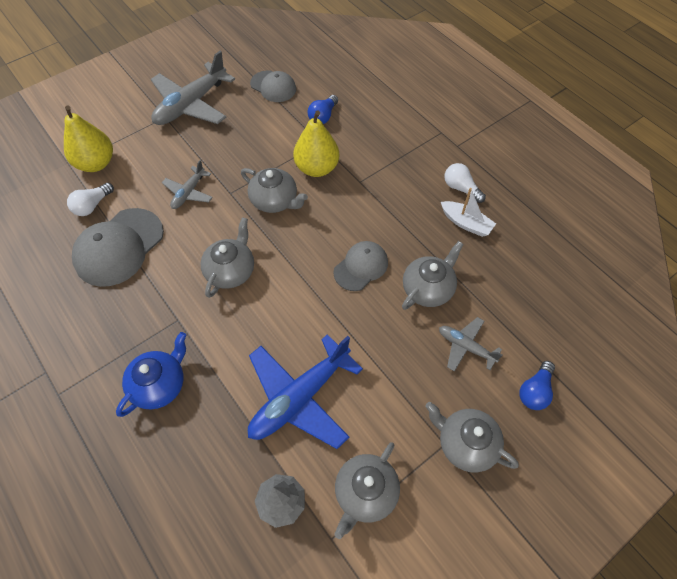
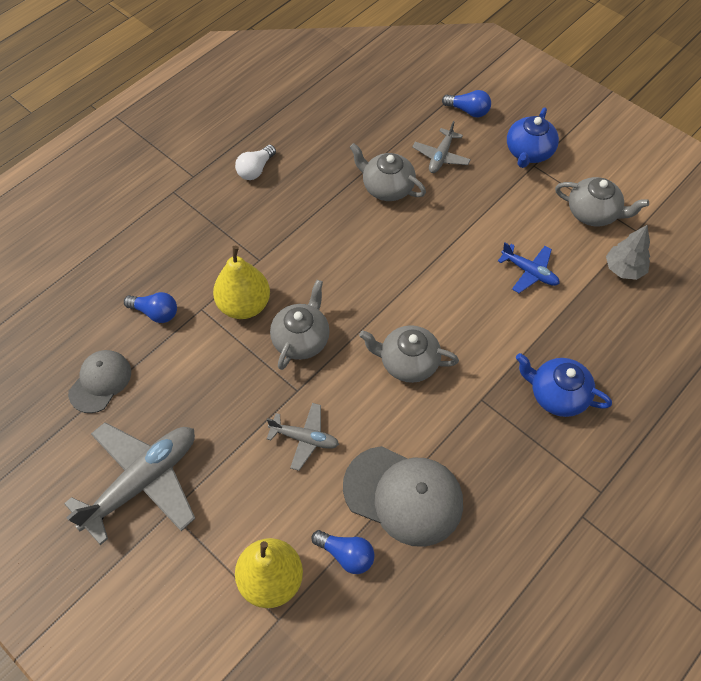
camera: 100 degrees left, 0 degrees up
(92, 205) = (346, 554): white light bulb -> blue light bulb
(191, 105) = (142, 481): grey plane -> grey plane turned 75 degrees counterclockwise
(300, 398) = (529, 272): blue plane -> blue plane, size x0.52
(361, 267) = (374, 244): grey cap -> none
(465, 444) = (528, 152): grey teapot -> blue teapot
(466, 223) = (301, 163): white boat -> none

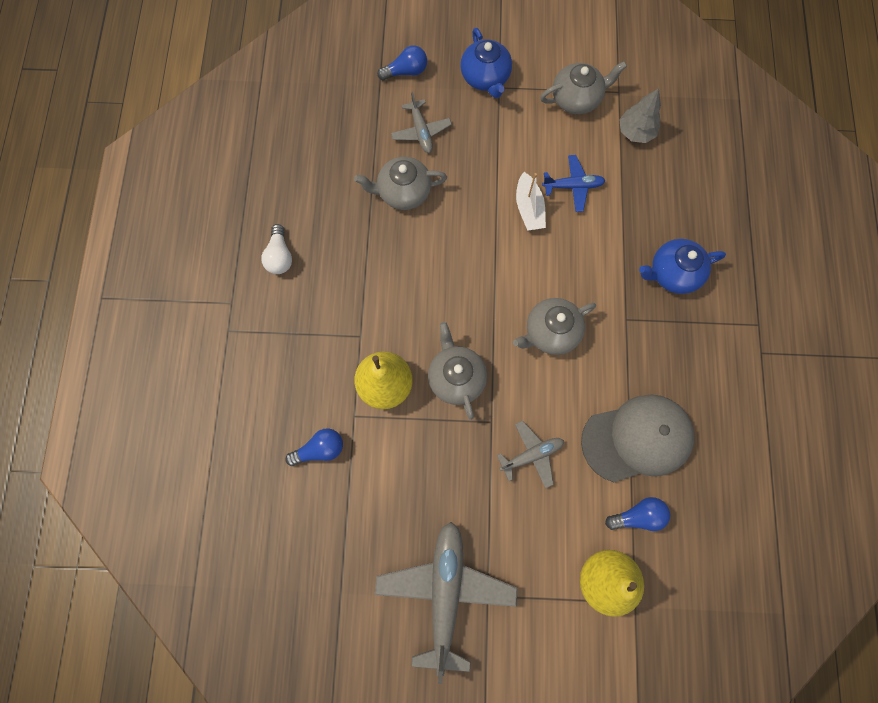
camera: 40 degrees left, 15 degrees up
(100, 382) = (333, 543): grey cap -> none
(476, 263) = (529, 208): none -> white boat

